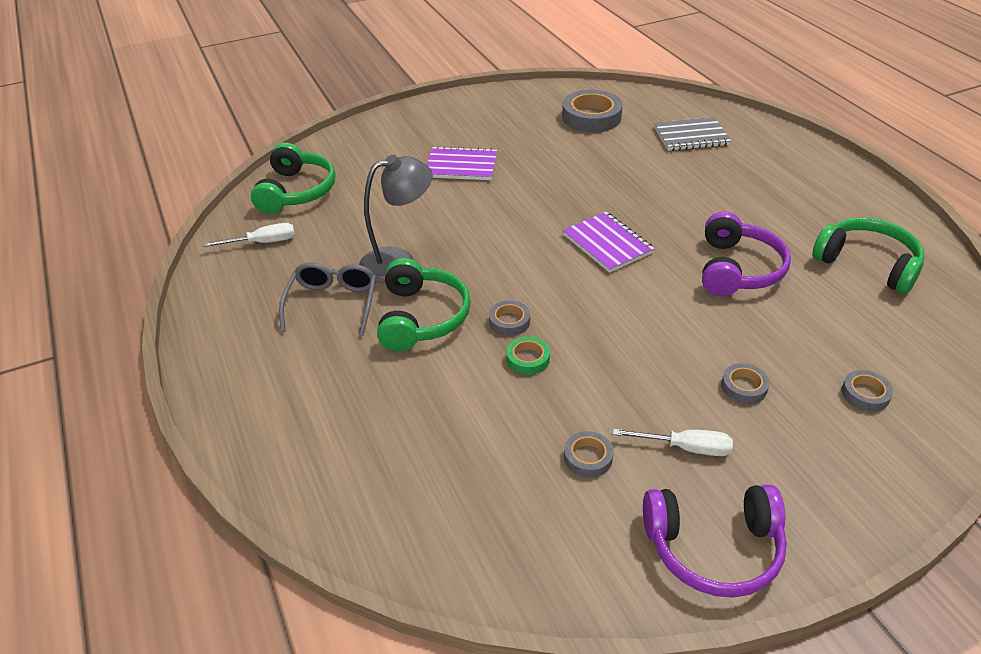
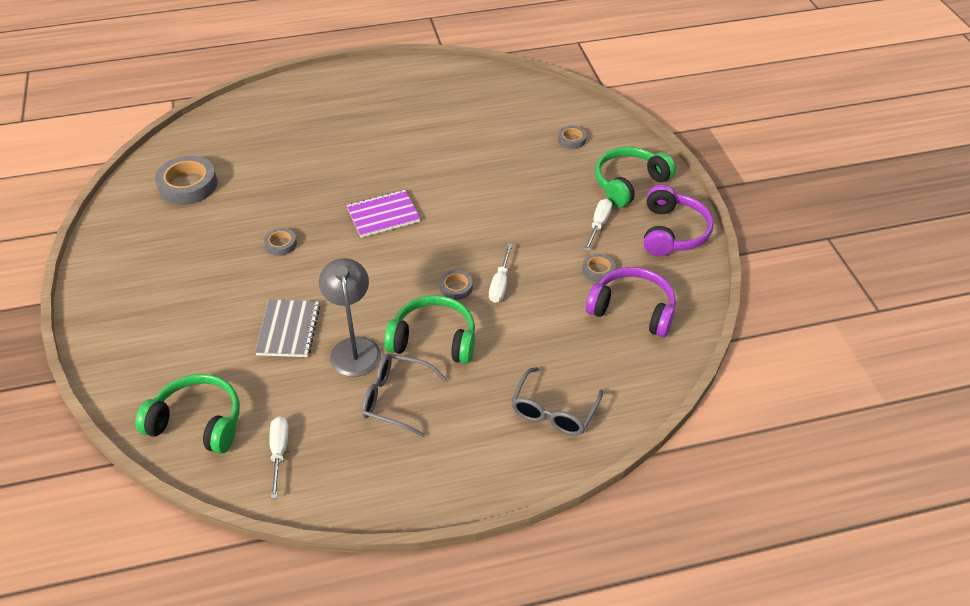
camera: 80 degrees left, 5 degrees up
(324, 439) = (554, 411): none -> grey glasses
(461, 166) = (221, 287): purple notebook -> none
(528, 359) = (500, 284): green tape -> white screwdriver
(691, 136) = (257, 134): grey notebook -> grey notebook (288, 330)
(737, 269) = (439, 157): purple headphones -> purple headphones (632, 310)
(744, 387) = (554, 186): grey tape -> grey tape (281, 244)
(867, 264) = (456, 99): green headphones -> green headphones (629, 183)

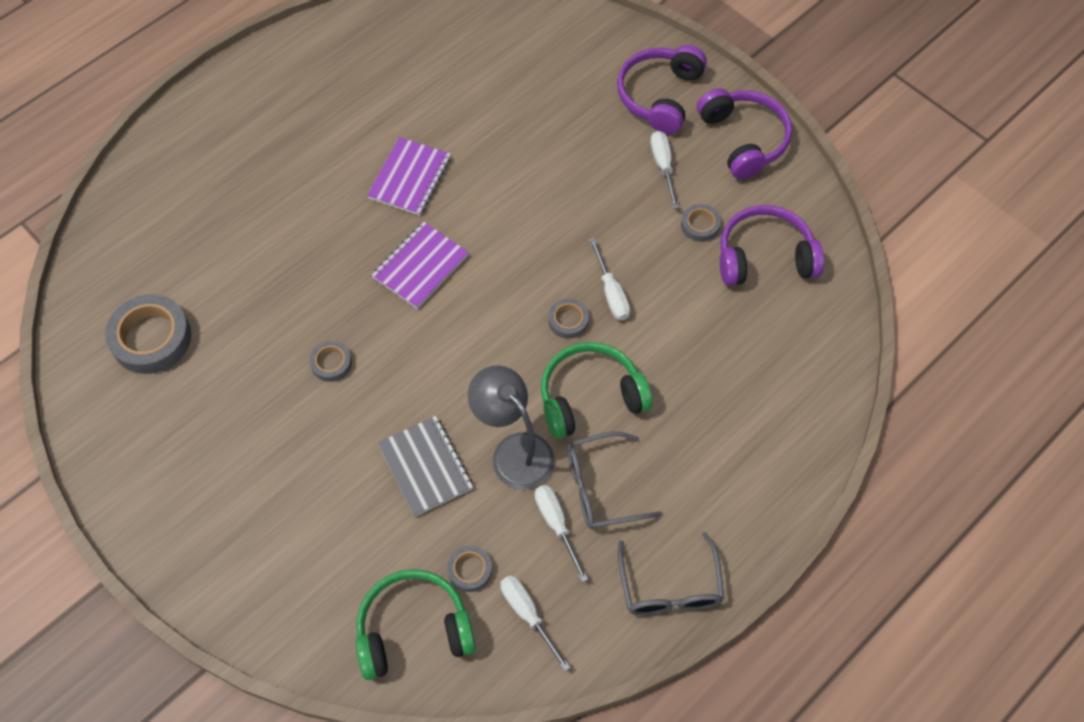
camera: 30 degrees left, 15 degrees up
(345, 407) = (556, 525): none -> white screwdriver
(418, 164) = (410, 178): none -> purple notebook
(554, 411) = (765, 416): grey glasses -> grey glasses (670, 586)
(571, 140) = (560, 64): grey tape -> grey tape (470, 570)
(629, 183) = (660, 96): green headphones -> purple headphones

